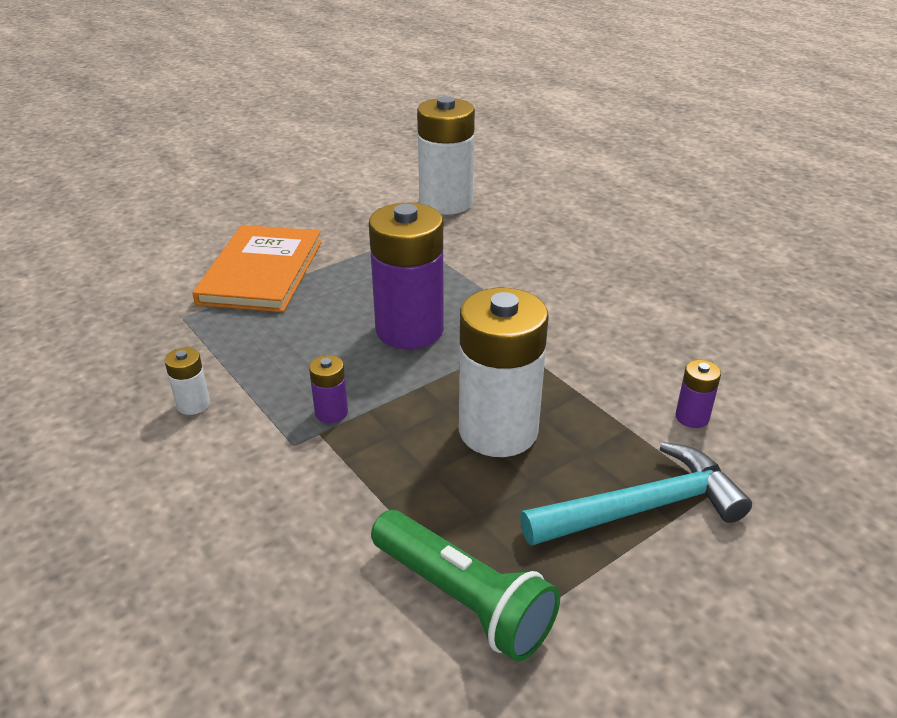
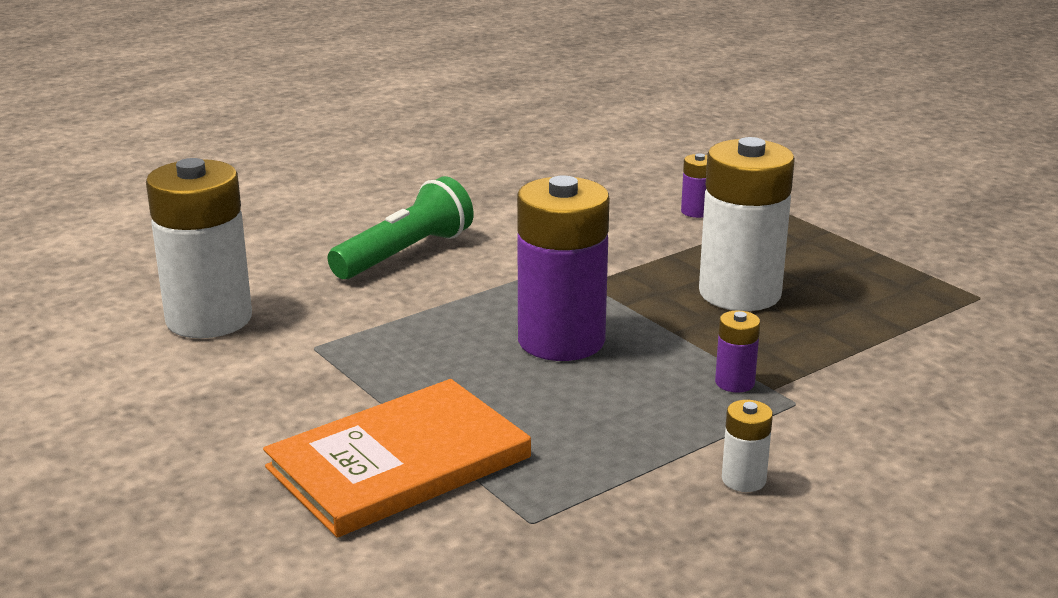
camera: 90 degrees left, 10 degrees down
(261, 272) = (399, 462): orange book -> orange book turned 45 degrees counterclockwise
(463, 599) = (959, 311): green flashlight -> green flashlight (405, 254)
(641, 508) = (822, 240): turquoise hammer -> none

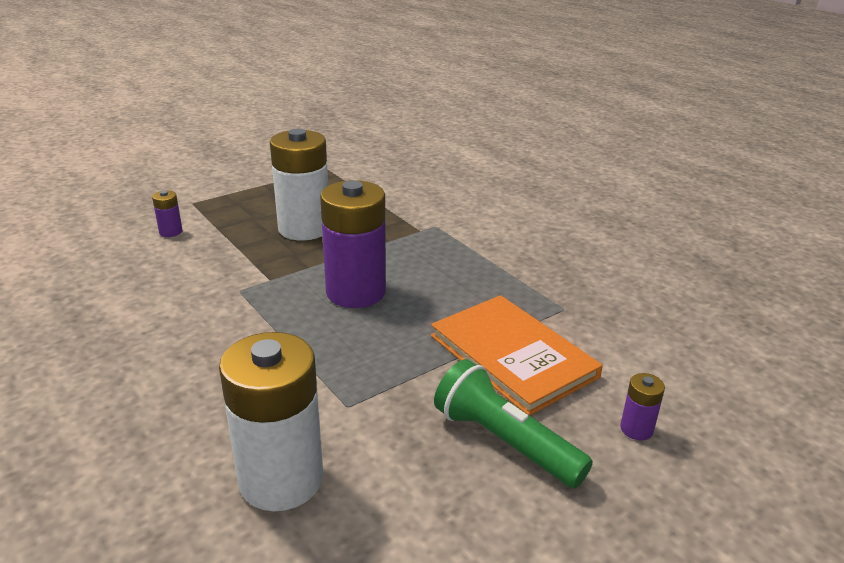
camera: 90 degrees left, 5 degrees up
(405, 254) = (183, 362): green flashlight -> green flashlight (504, 441)
(734, 383) = (414, 240): purple battery -> purple battery (636, 429)
(743, 480) = (511, 246): white battery -> none

